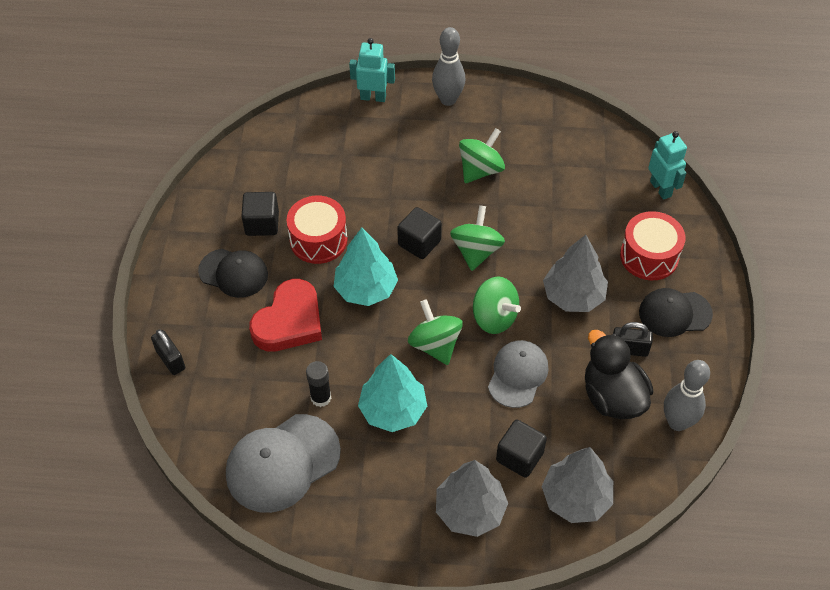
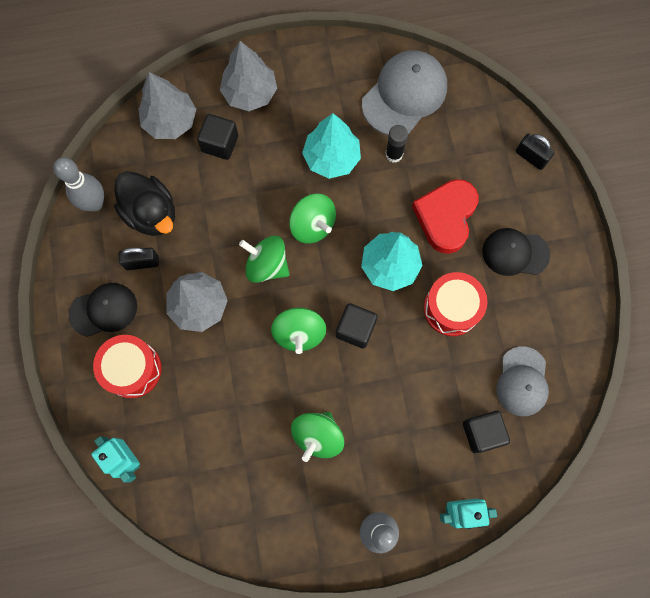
camera: 165 degrees right, 20 degrees up
(262, 223) = (511, 313): black cube -> black cube (482, 433)
(517, 375) = (235, 214): grey cap -> grey cap (522, 381)

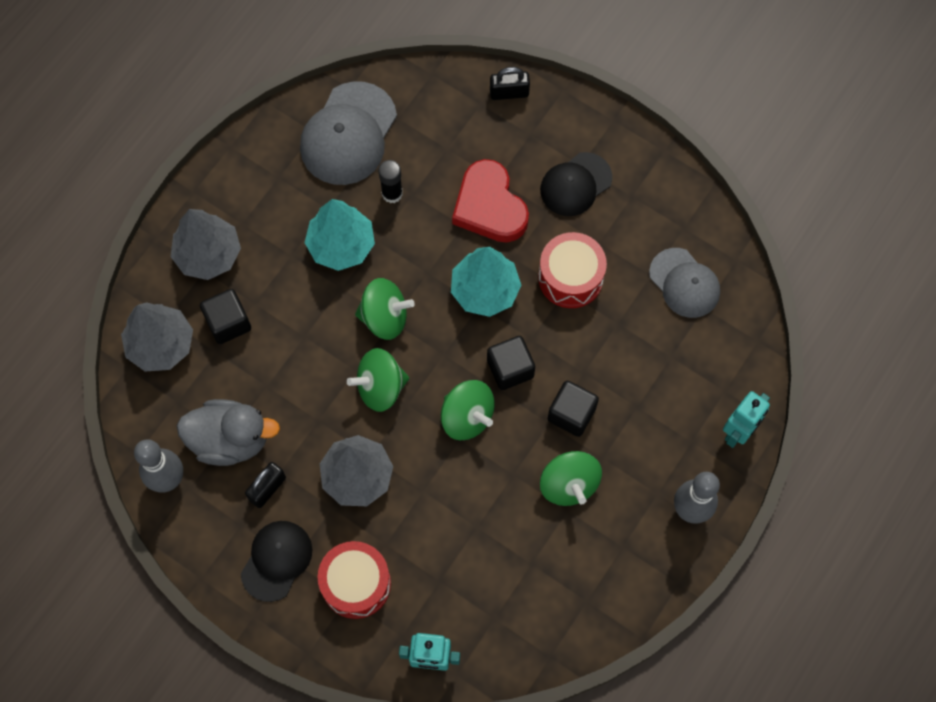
camera: 45 degrees left, 5 degrees down
(151, 213) = (230, 439): black duck -> grey duck
(404, 95) = (348, 134): grey cap -> grey cap turned 150 degrees counterclockwise
(482, 433) = (694, 354): black cube -> black cube (571, 414)

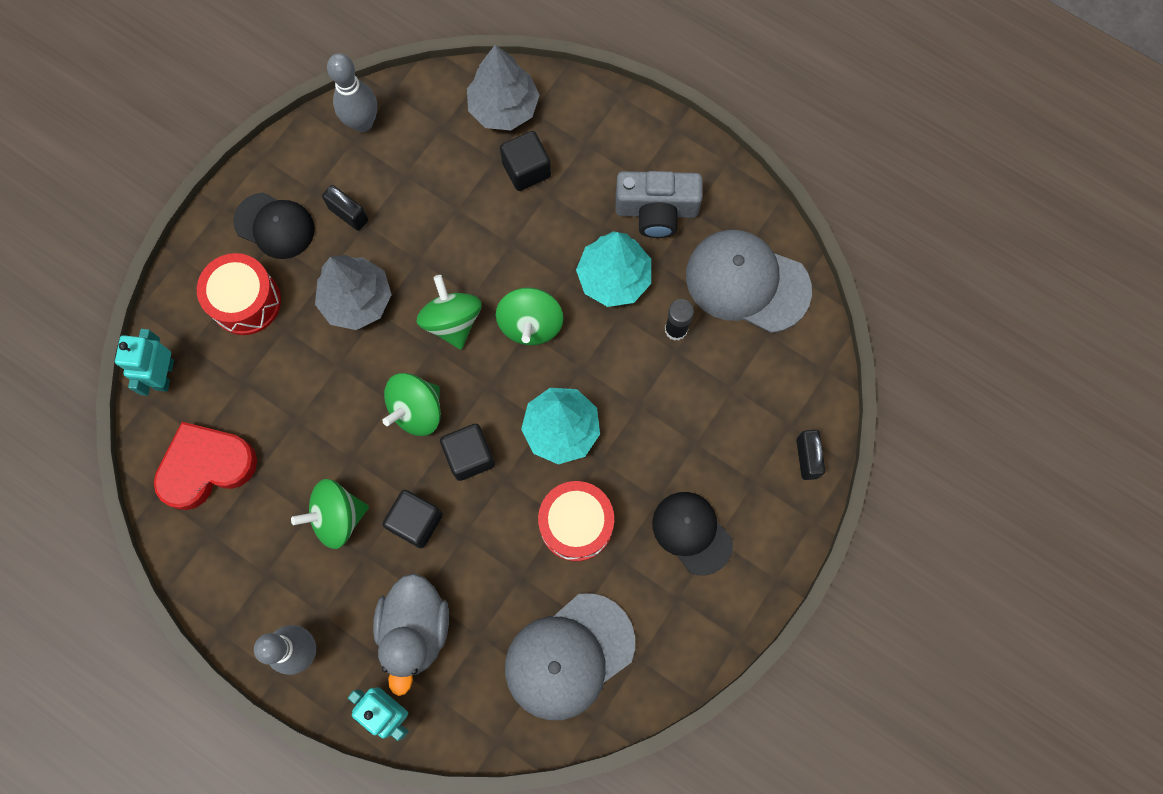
camera: 90 degrees right, 5 degrees up
(208, 255) = (602, 147): grey tree -> none
(230, 439) = (401, 177): grey duck -> grey duck (415, 629)
(276, 208) = (656, 210): none -> grey camera
(489, 206) = (662, 435): red heart -> red heart (206, 466)
(684, 283) = (569, 656): grey cap -> grey cap, size x1.52

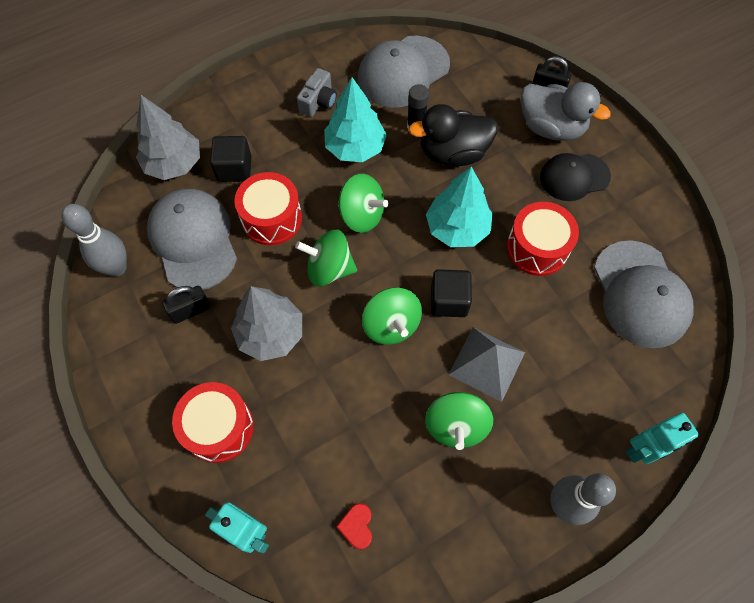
camera: 65 degrees left, 10 degrees down
(206, 466) = (357, 526): red heart -> red heart, size x0.43
(274, 226) = (163, 375): black cap -> none
(415, 629) = (579, 400): grey duck -> grey duck (551, 128)
(416, 522) = (486, 363): black cube -> grey pyramid
(424, 175) = (193, 240): none -> grey cap
(484, 237) = (272, 218): none -> red drum
(656, 210) = (318, 102): grey camera -> grey camera, size x0.65
(658, 385) = (453, 153): none -> black duck

